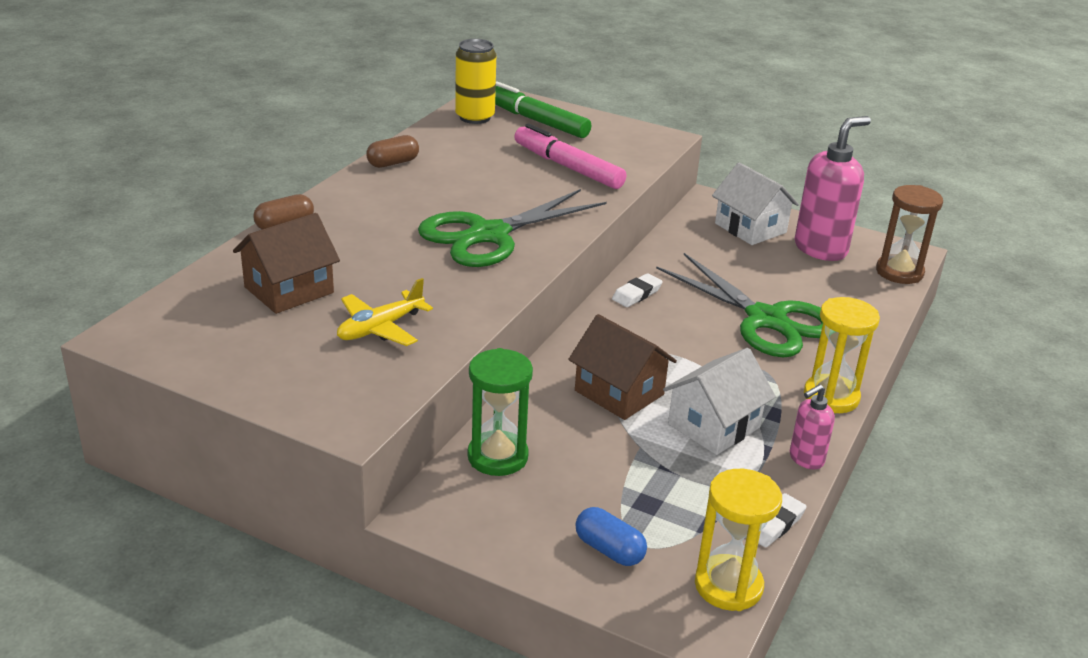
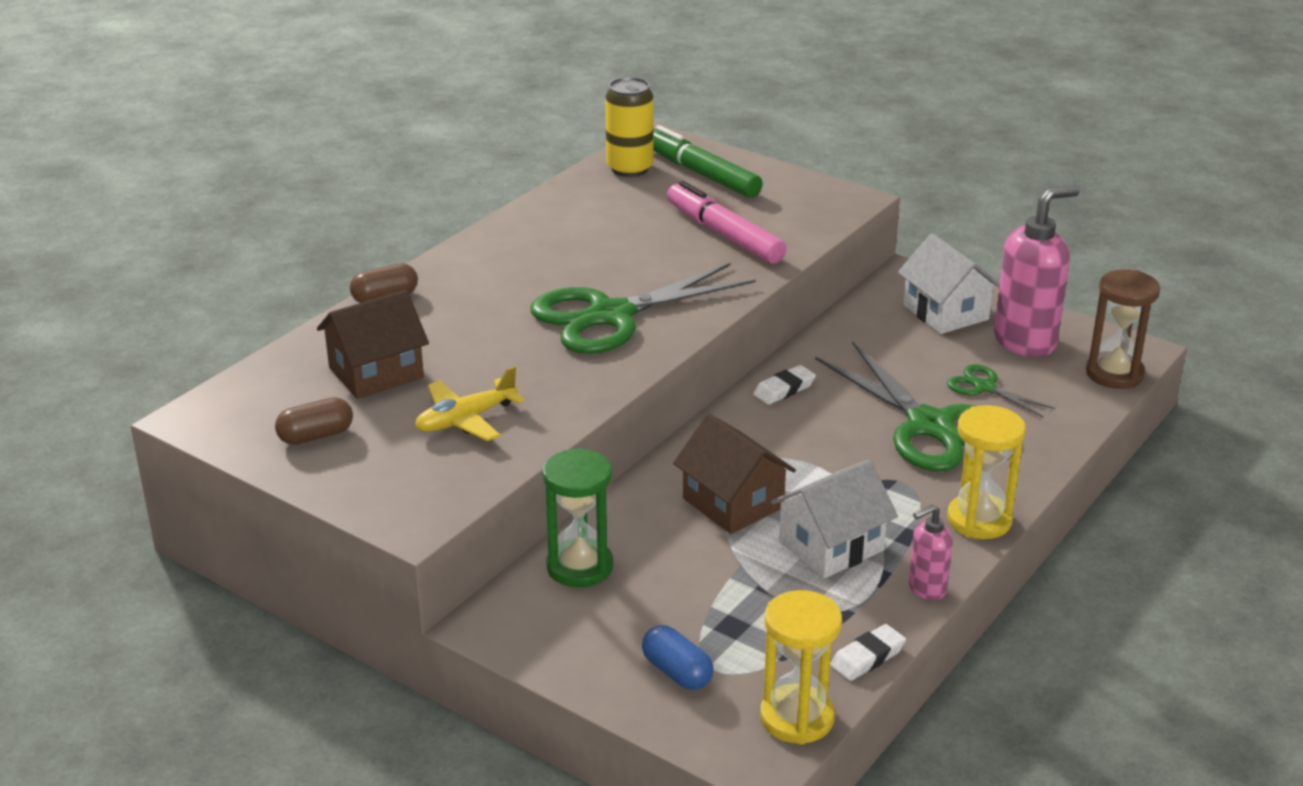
camera: 10 degrees right, 0 degrees up
(393, 163) = (521, 225): brown capsule -> brown capsule (316, 436)
(800, 286) = (984, 387): none -> green scissors

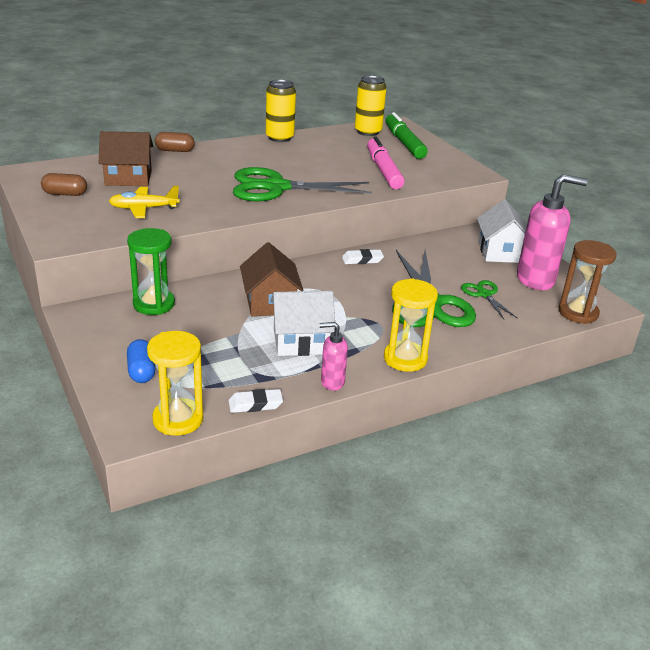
camera: 25 degrees right, 0 degrees up
(514, 221) = (279, 138): none -> yellow can

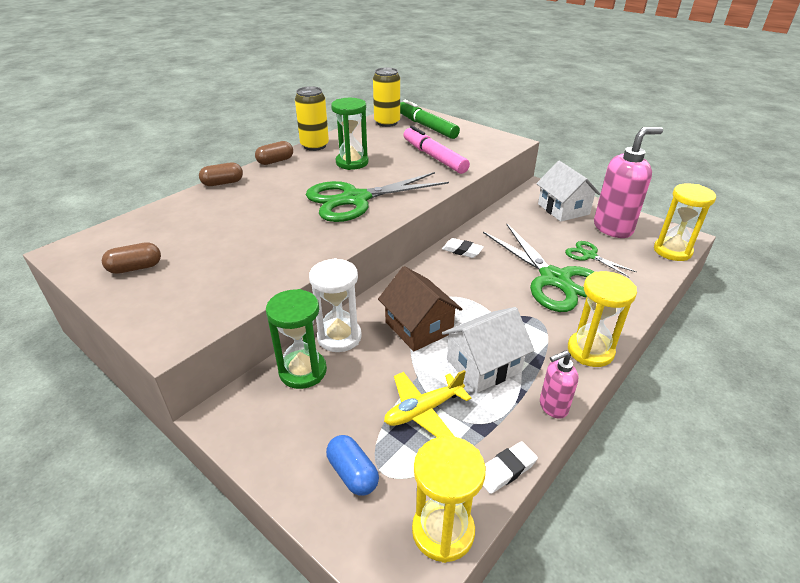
camera: 20 degrees left, 5 degrees up
(128, 178) = (196, 228): brown house -> none
(143, 208) = (239, 262): yellow plane -> yellow plane (423, 410)
(199, 291) = (339, 337): none -> white hourglass
(233, 143) = (275, 161): none -> brown capsule
(301, 158) = (352, 162): none -> green hourglass
(362, 260) = (462, 251): white eraser -> white eraser turned 60 degrees clockwise
(578, 313) = (672, 251): brown hourglass -> yellow hourglass

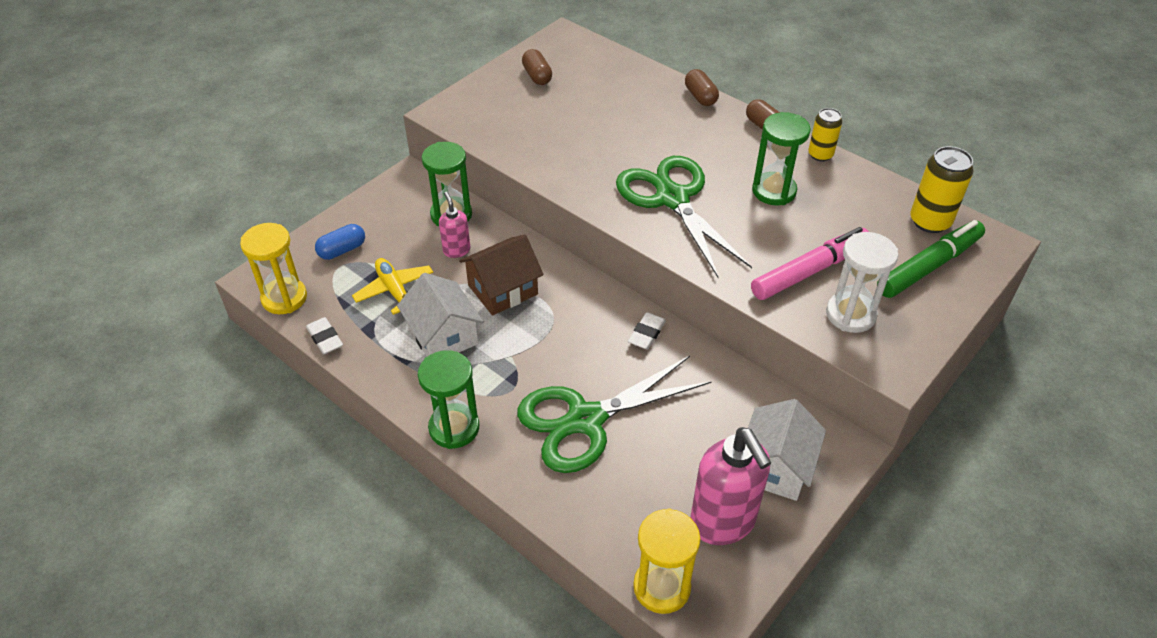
camera: 90 degrees right, 10 degrees up
(314, 146) = (820, 155): yellow can -> yellow can, size x0.65
(339, 337) = (493, 234): white hourglass -> white hourglass (850, 314)
(553, 407) = (383, 381): pink soap dispenser -> pink soap dispenser (456, 250)
(563, 209) = (775, 467): white house -> white house turned 45 degrees counterclockwise
(589, 255) = (642, 471): green scissors -> none
(590, 351) = (454, 428): yellow hourglass -> green hourglass

